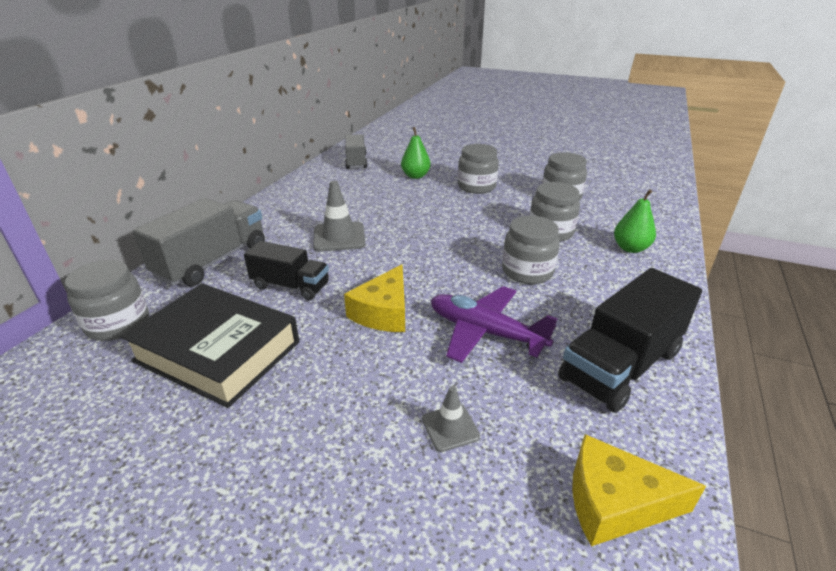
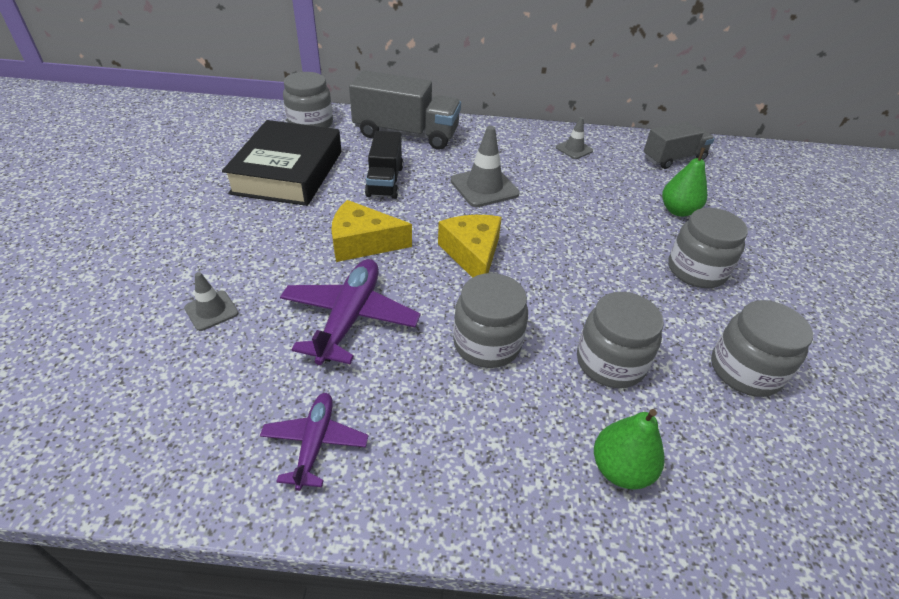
camera: 70 degrees right, 10 degrees up
(315, 190) = (574, 149): none -> grey traffic cone
(614, 503) = (121, 431): yellow cheese -> yellow cheese (472, 254)
(620, 365) = (315, 443): black truck -> purple plane

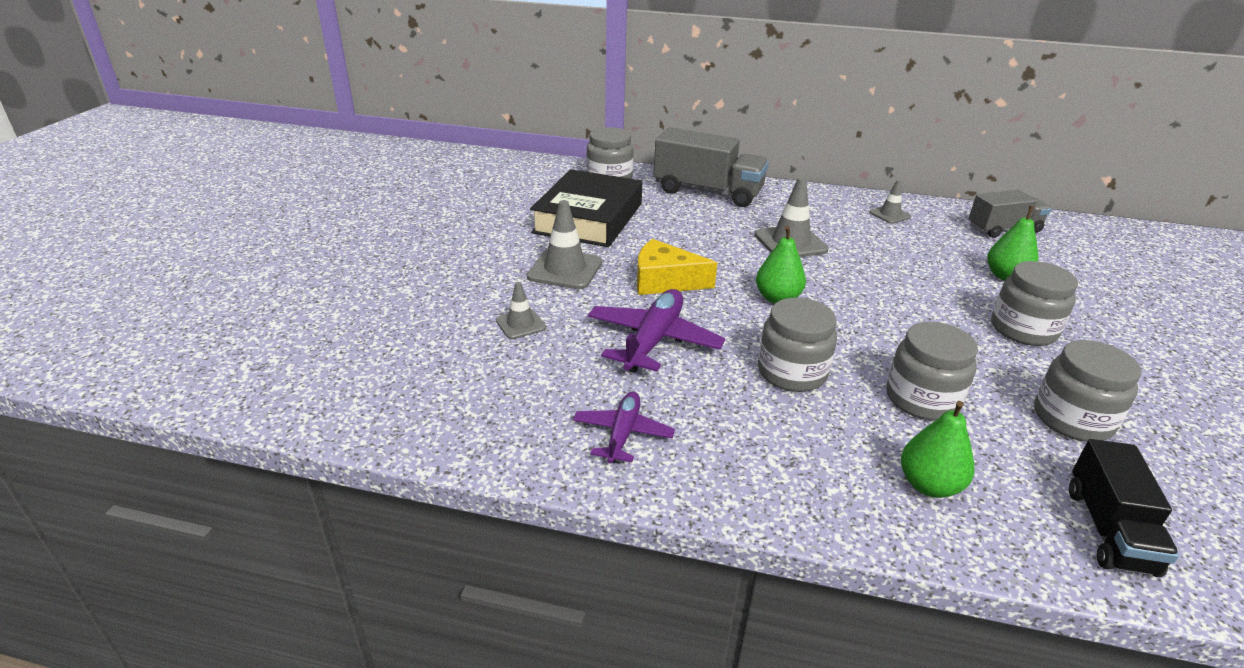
camera: 10 degrees right, 10 degrees down
(261, 237) = (565, 270): none -> grey traffic cone
(385, 181) = (686, 231): black truck -> black truck (1109, 530)
(472, 254) = (777, 298): yellow cheese -> green pear

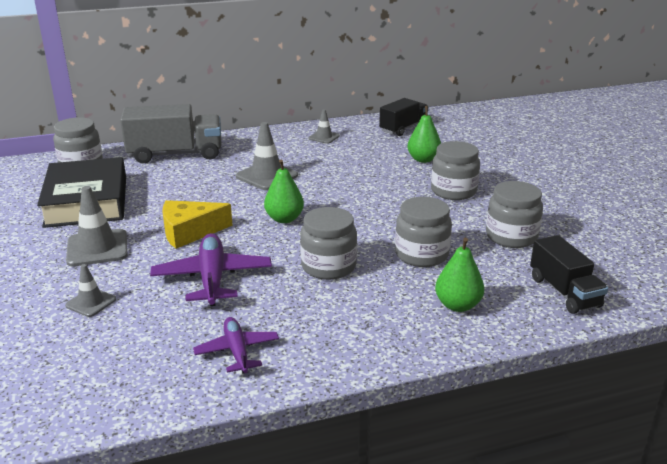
camera: 30 degrees left, 5 degrees down
(1004, 229) = (403, 128): grey truck -> black truck

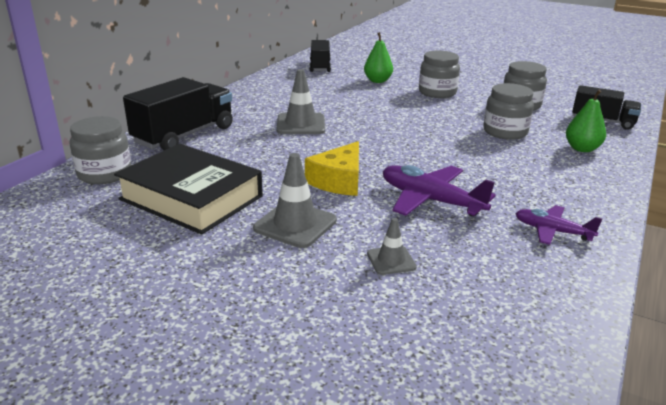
camera: 45 degrees left, 0 degrees up
(175, 154) = (184, 135): grey truck -> black truck
(284, 219) = (382, 145): green pear -> none
(324, 137) = (279, 87): grey traffic cone -> none
(328, 266) = (477, 160): grey jar -> none

